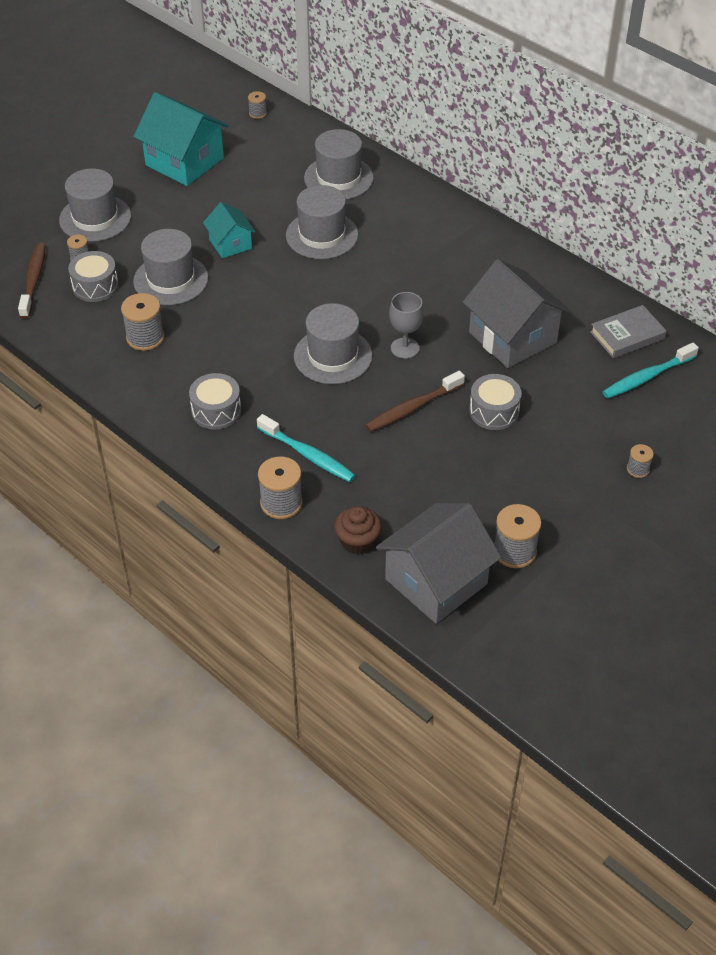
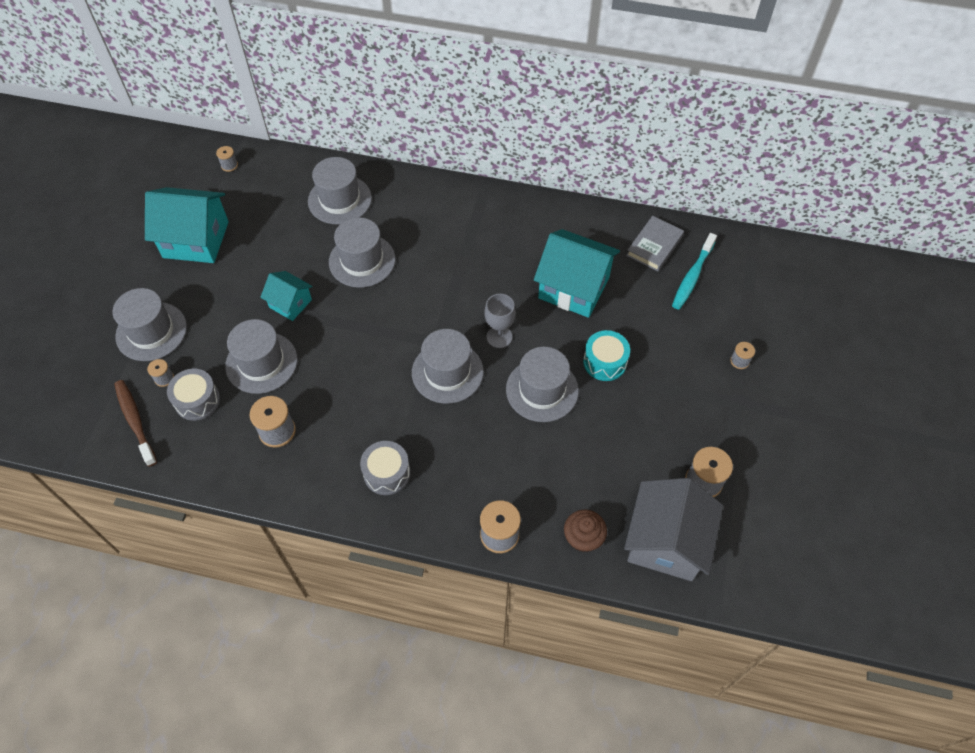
camera: 30 degrees left, 10 degrees up
(308, 455) = (490, 477): turquoise toothbrush -> none
(412, 408) = (542, 390): brown toothbrush -> grey hat
(494, 411) = (605, 362): grey drum -> turquoise drum
(512, 337) = (574, 287): grey house -> turquoise house

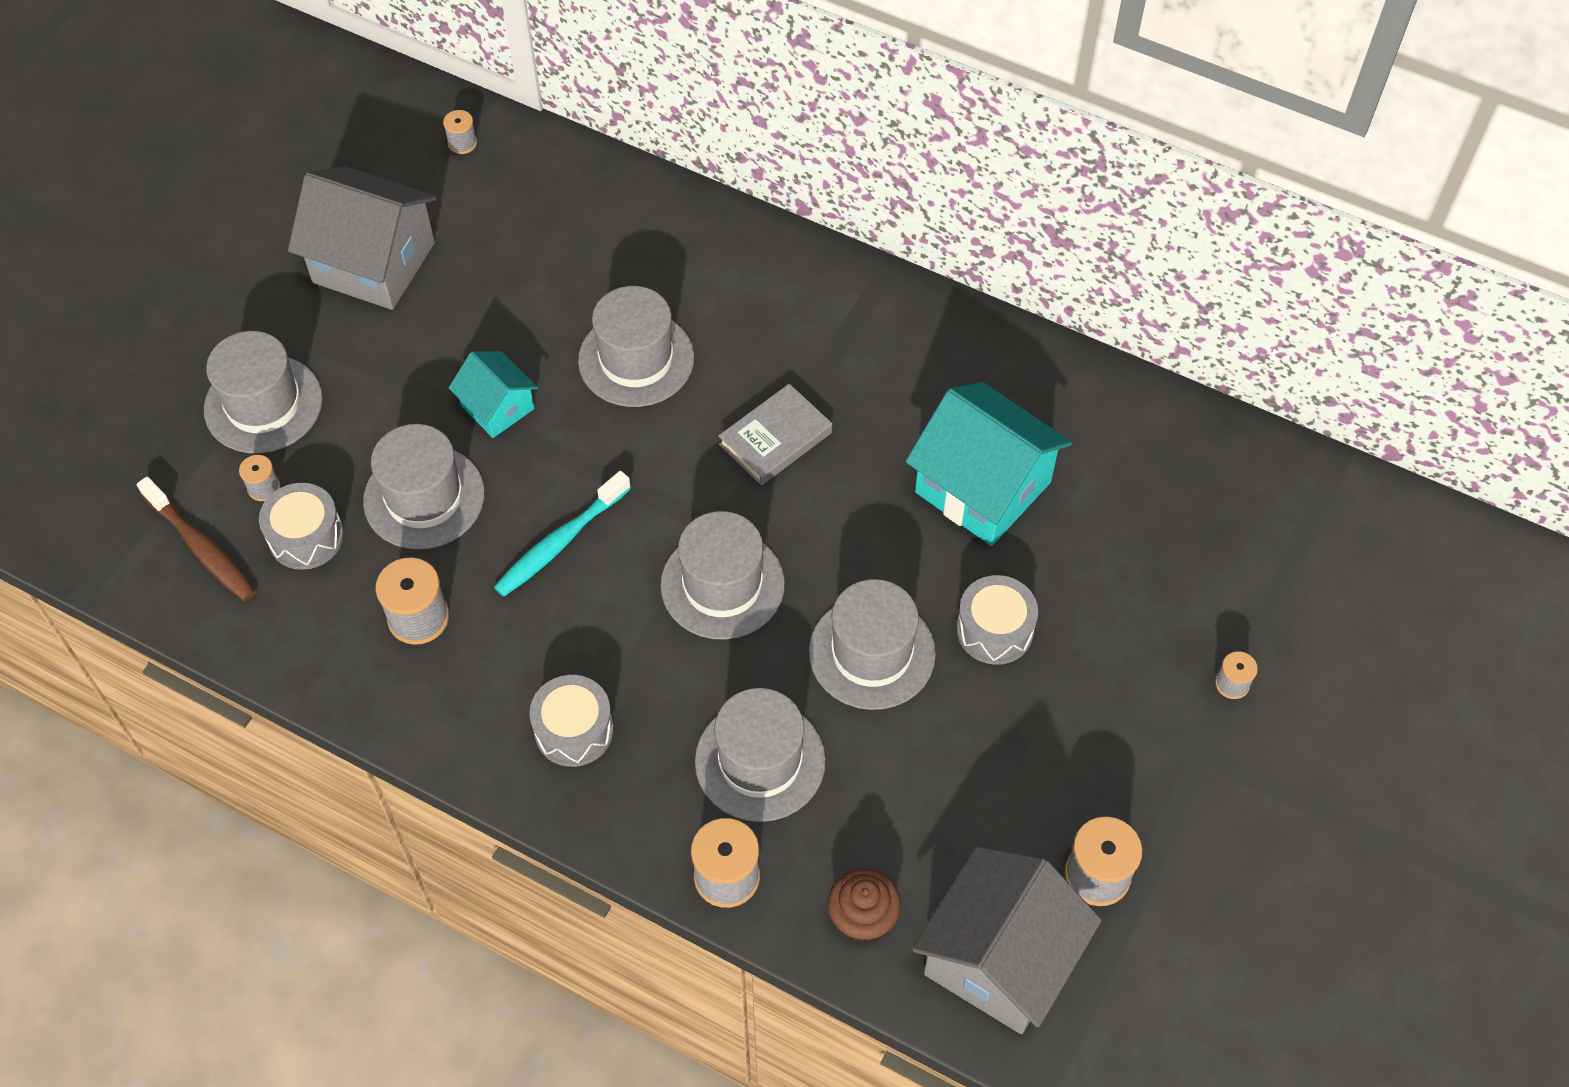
camera: 15 degrees right, 0 degrees up
(135, 421) = (201, 548): brown toothbrush -> brown toothbrush turned 150 degrees clockwise
(196, 239) = (374, 262): turquoise house -> grey house
(339, 200) = (629, 243): grey hat -> grey hat (760, 761)
(499, 337) = (827, 544): grey goblet -> none
(605, 362) = (994, 630): turquoise drum -> grey drum
(654, 246) = (1149, 444): grey book -> grey book (775, 438)
(692, 276) = (1198, 514): turquoise toothbrush -> turquoise toothbrush (560, 542)

